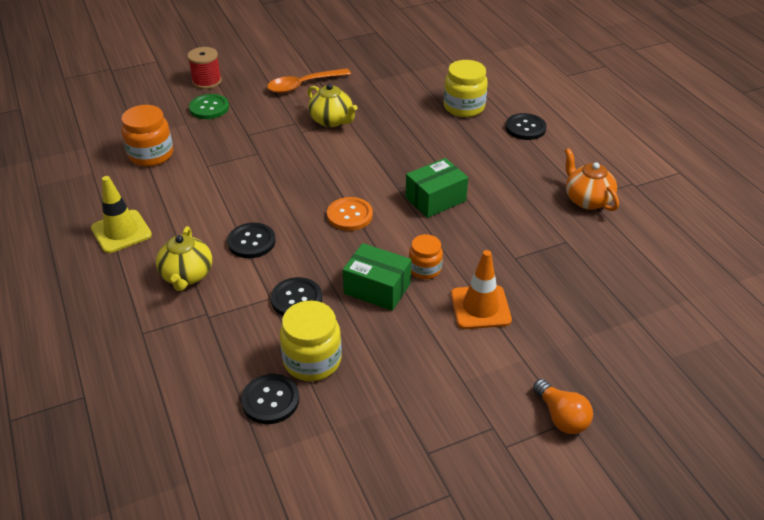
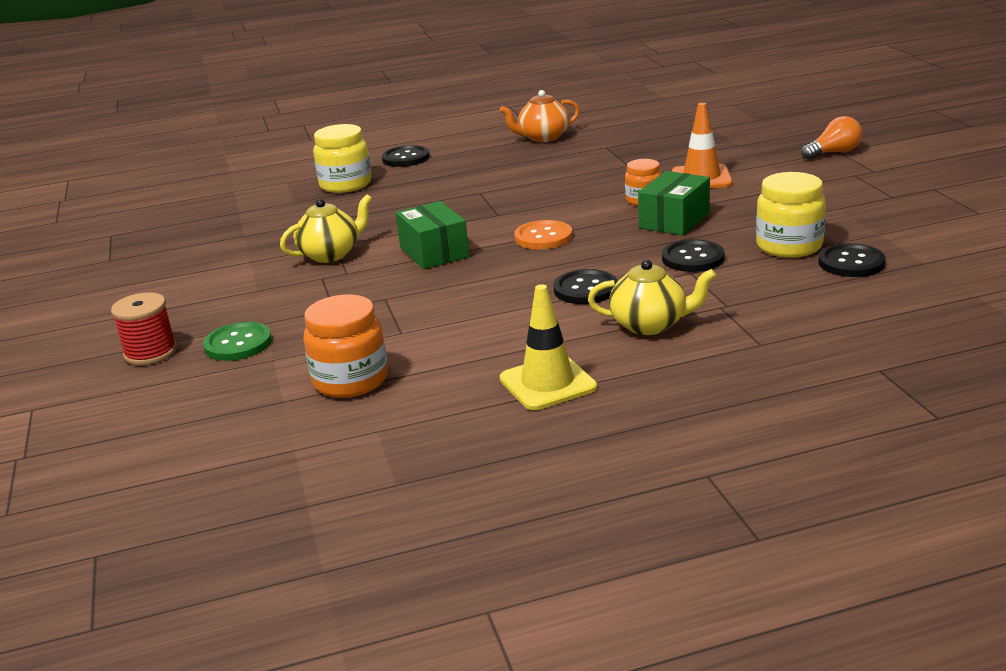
camera: 80 degrees left, 15 degrees down
(303, 85) = (223, 277): orange spoon -> none
(435, 199) = (524, 197): green box -> green box (434, 252)

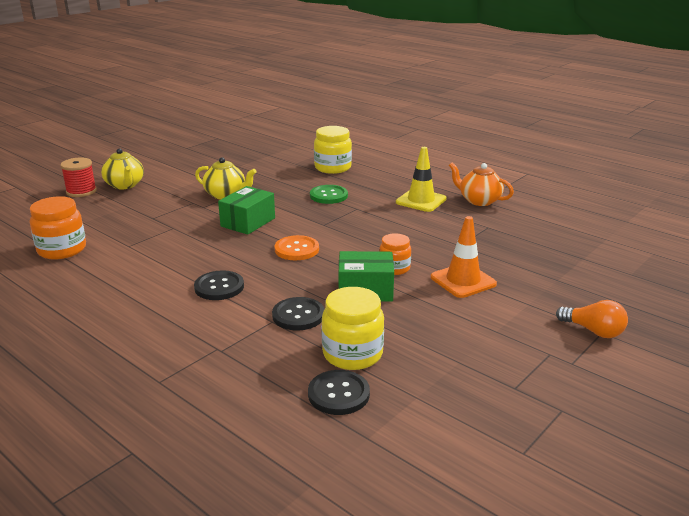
camera: 55 degrees right, 0 degrees up
(238, 344) = (98, 208): green button -> green button (328, 196)
(406, 158) = (392, 171): black button -> none
(547, 383) = (72, 311): yellow traffic cone -> yellow traffic cone (421, 201)
(650, 325) = (173, 326): yellow teapot -> yellow teapot (125, 185)

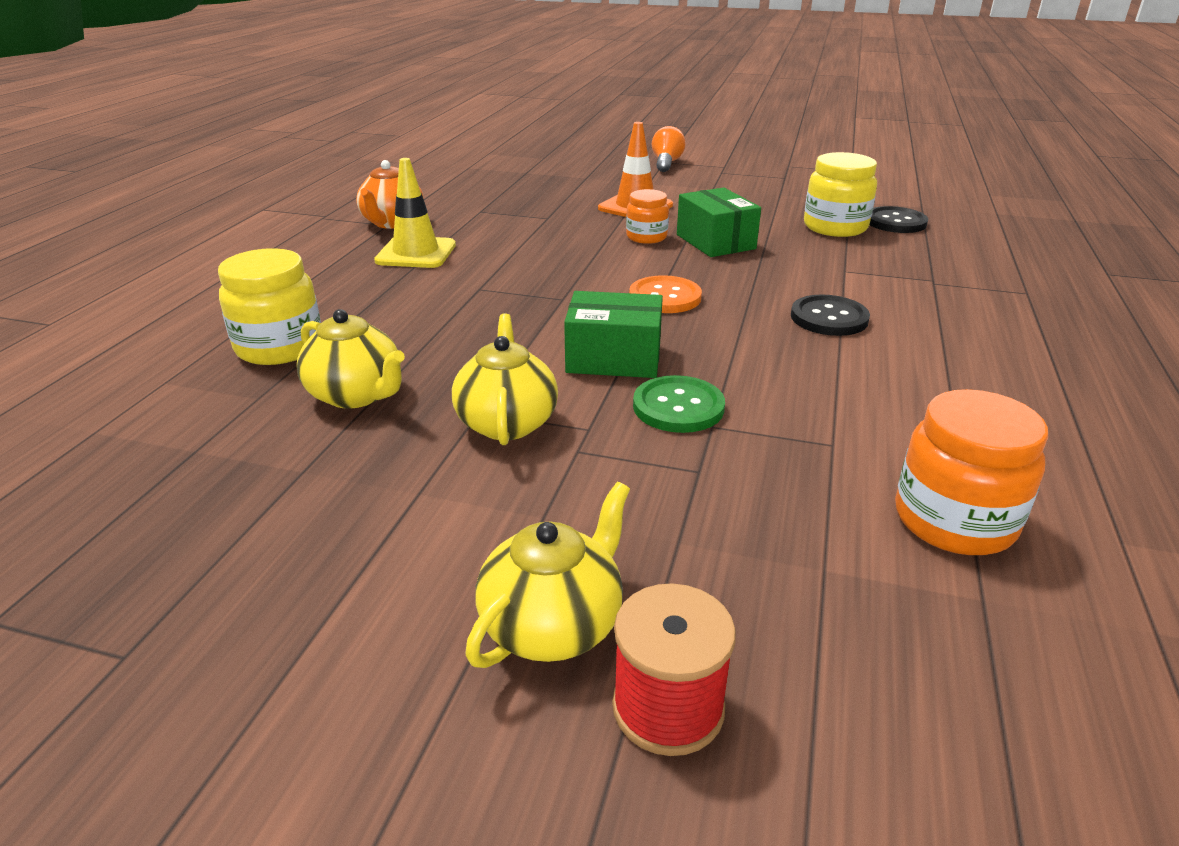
camera: 115 degrees left, 5 degrees up
(277, 176) = (356, 395): none -> yellow teapot
(298, 315) = (813, 261): black button -> none
(328, 196) = (439, 319): green button -> green button (678, 407)

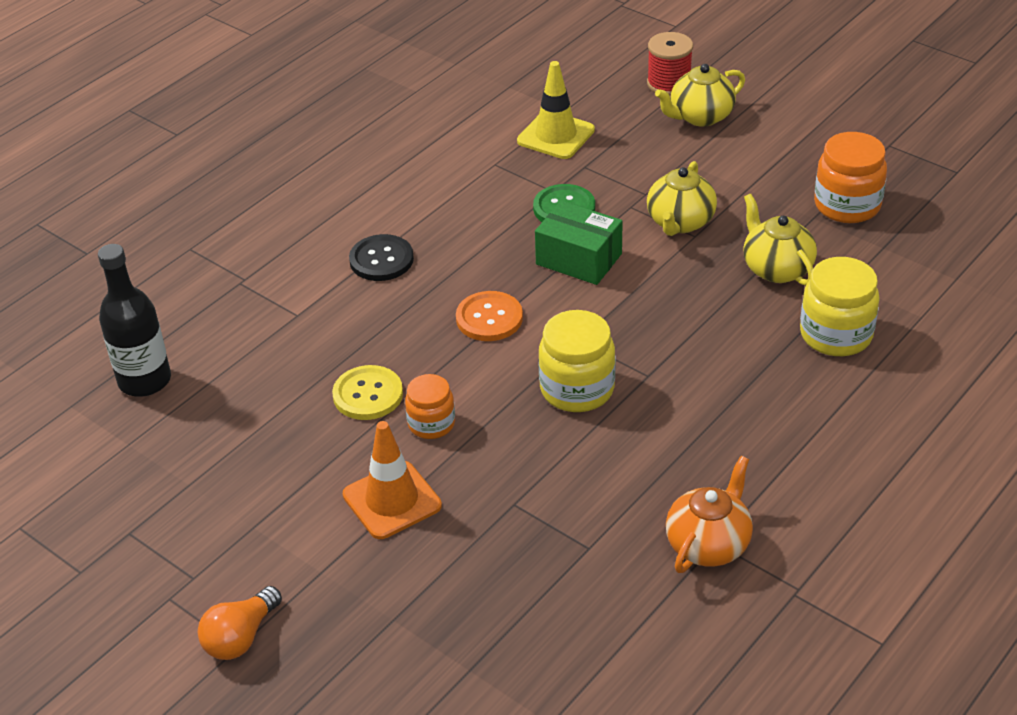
camera: 155 degrees left, 10 degrees up
(416, 253) = (694, 459): yellow traffic cone -> yellow traffic cone (556, 135)
(715, 242) = (368, 395): green box -> yellow button
(835, 227) = (218, 388): yellow jar -> yellow jar (577, 389)
(895, 222) = (145, 380): black button -> black bottle
(954, 521) = (480, 114): orange jar -> orange jar (847, 205)

